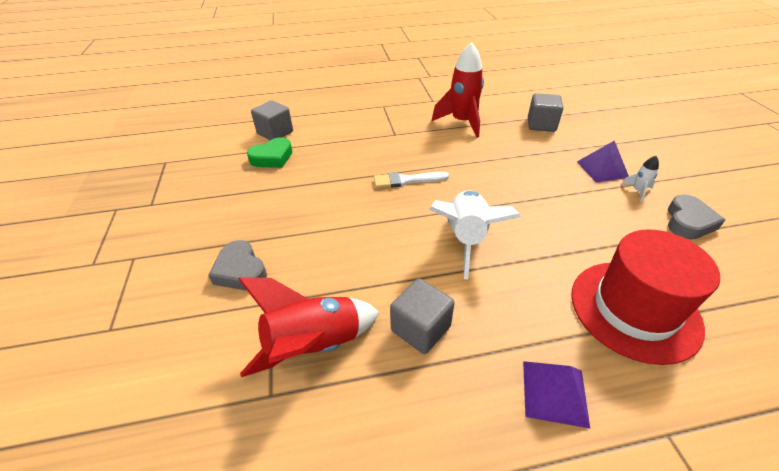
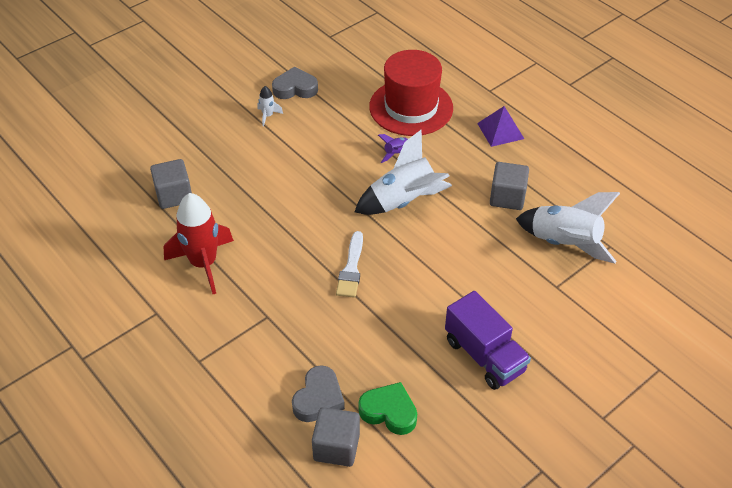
camera: 120 degrees left, 5 degrees up
(240, 271) = (548, 325): grey heart -> grey heart (318, 398)
(259, 217) = (484, 355): none -> purple truck
(314, 345) = (564, 243): red rocket -> white rocket
(406, 180) = (351, 268): white brush -> white brush turned 45 degrees clockwise
(544, 261) = (396, 153): none -> purple rocket
(602, 169) = (244, 139): purple pyramid -> none

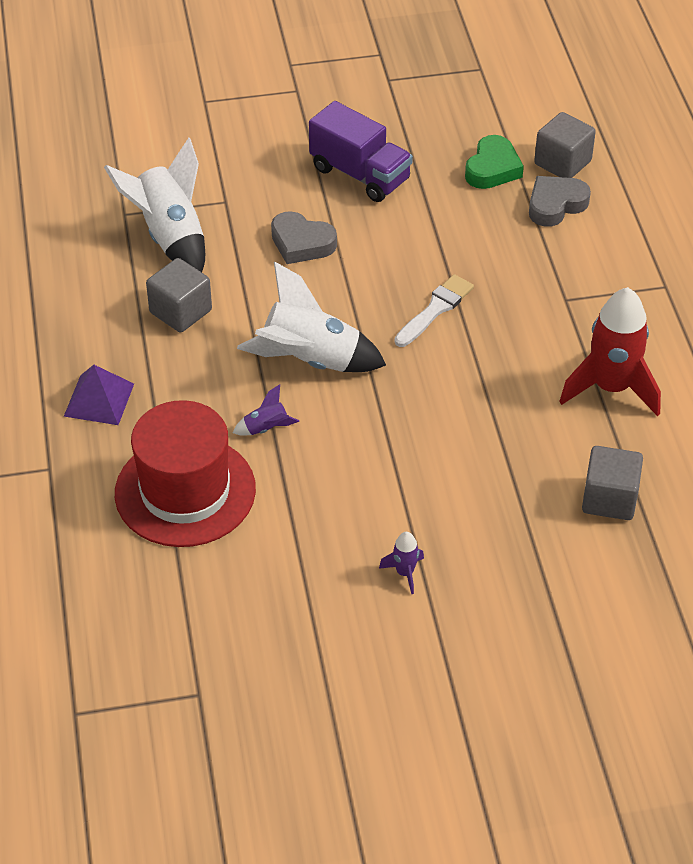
camera: 150 degrees left, 0 degrees up
(268, 116) = (404, 573): white rocket -> purple rocket
(295, 88) = (330, 607): grey heart -> grey heart (301, 243)
(389, 412) = (492, 168): green heart -> green heart turned 120 degrees counterclockwise
(484, 355) = (360, 174): purple truck -> purple truck turned 135 degrees clockwise

